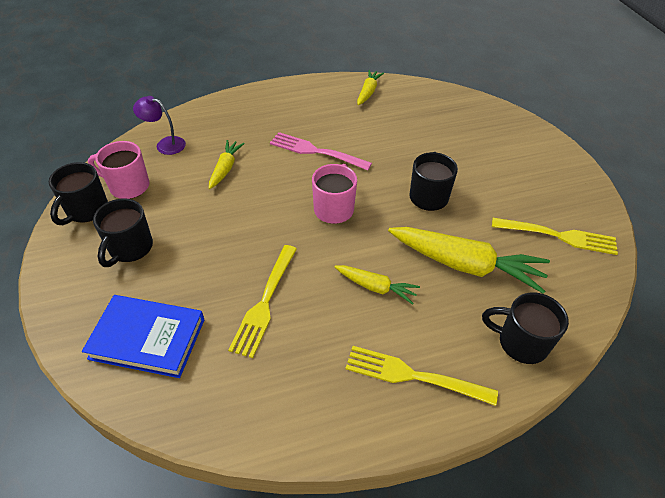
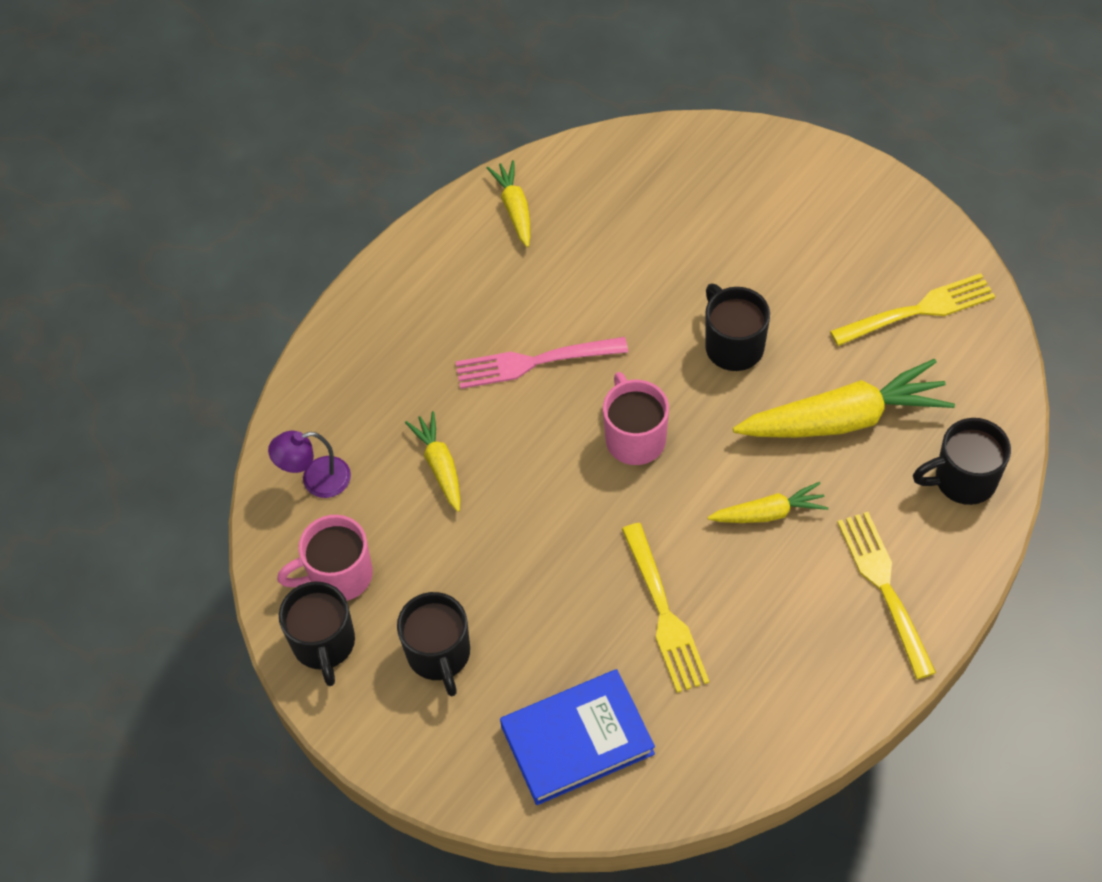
camera: 30 degrees left, 10 degrees up
(414, 376) = (885, 588): yellow fork -> yellow fork turned 90 degrees clockwise

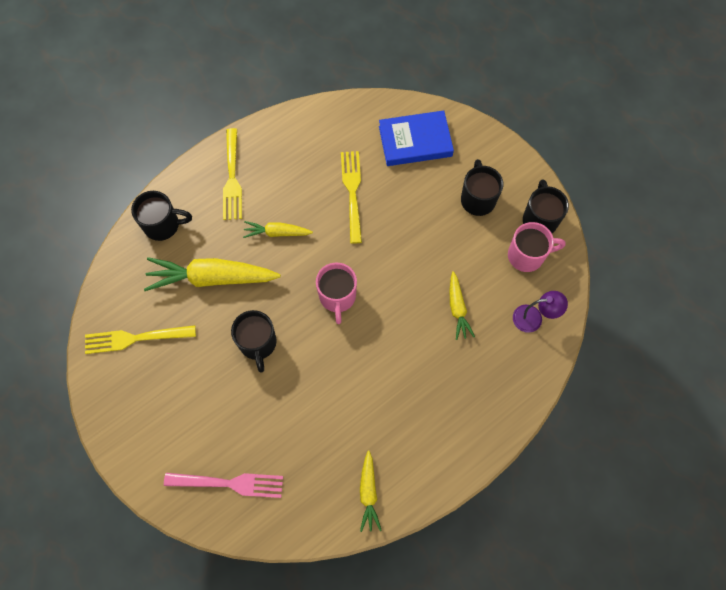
camera: 170 degrees left, 10 degrees up
(535, 362) = (384, 365): pink fork -> pink fork (228, 483)

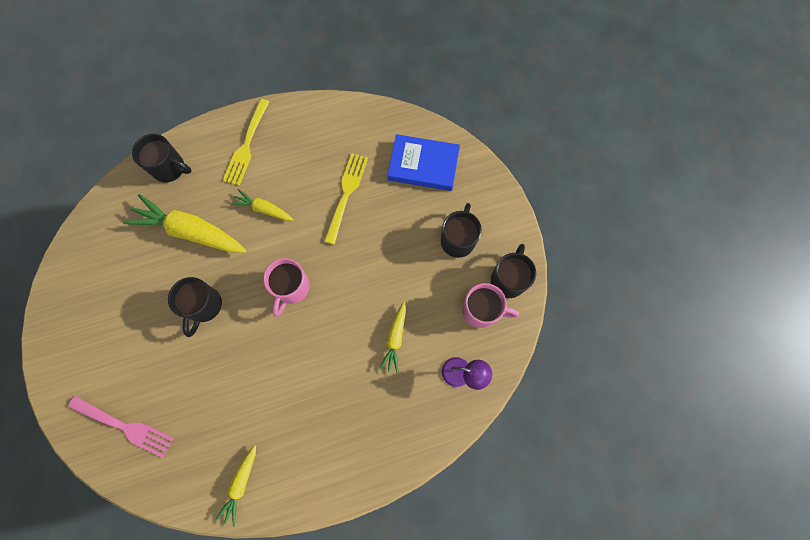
camera: 20 degrees right, 5 degrees up
(136, 338) = (104, 263): yellow fork -> none

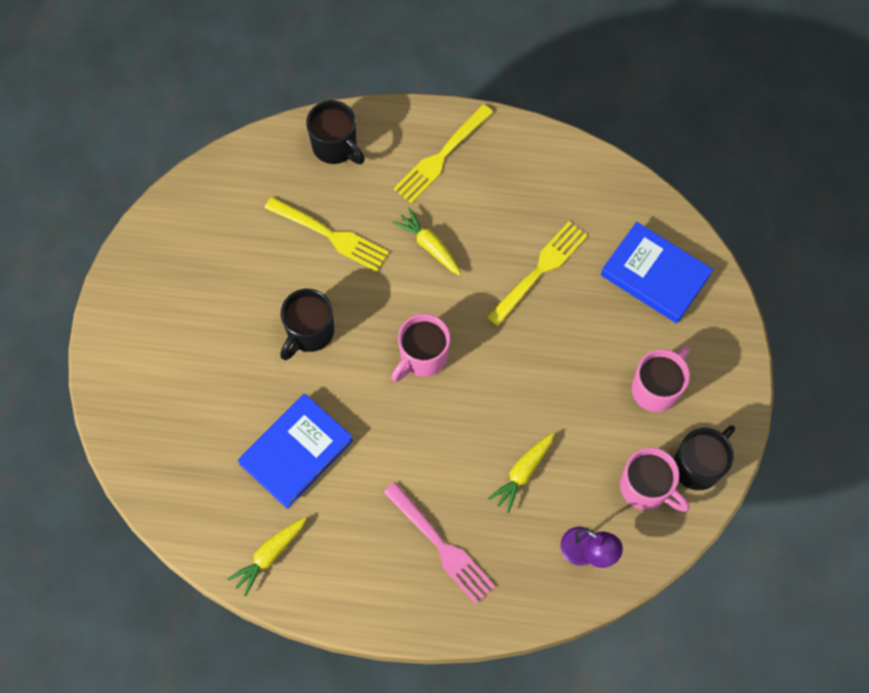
camera: 25 degrees right, 5 degrees down
(124, 426) = (164, 430): pink fork -> pink fork (440, 545)
(190, 231) = (329, 235): yellow carrot -> yellow fork
(230, 397) = (296, 452): none -> blue book
(458, 240) = (656, 388): black mug -> pink mug

